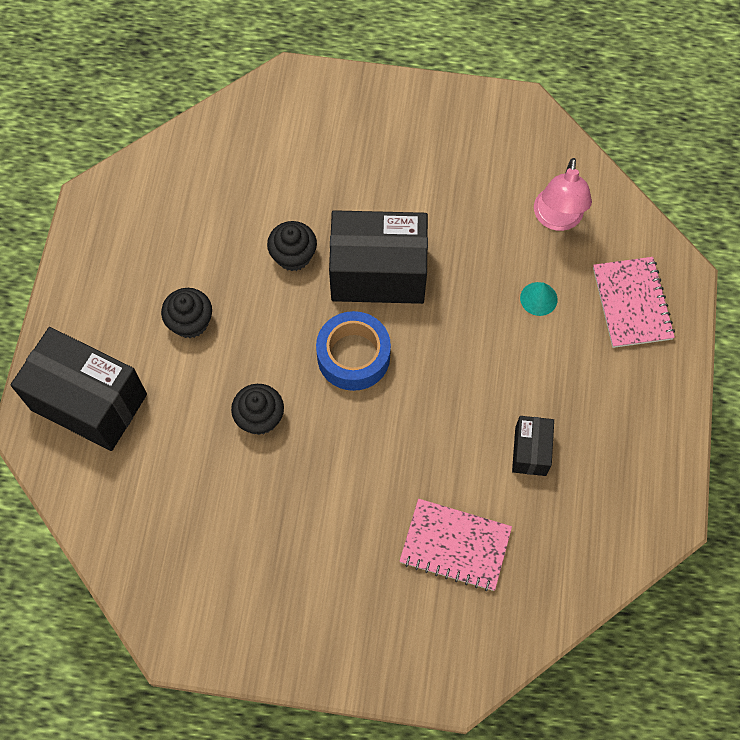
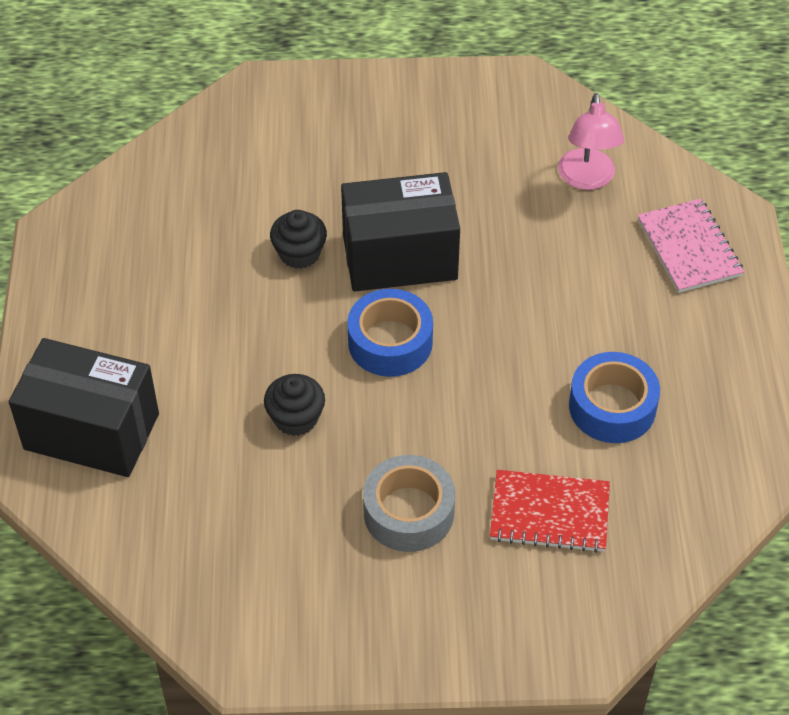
camera: 10 degrees left, 15 degrees down
(190, 322) = (194, 335): black cupcake -> none
(337, 524) = (408, 512): none -> grey tape
(455, 545) = (549, 513): pink notebook -> red notebook
(530, 451) = (612, 407): black box -> blue tape
(538, 298) = (585, 257): turquoise cone -> none

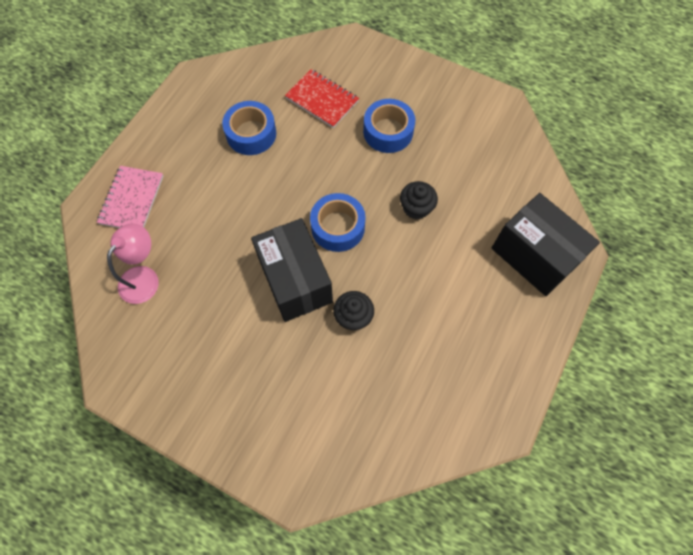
camera: 150 degrees left, 15 degrees up
(399, 257) = (295, 281): black box -> black box turned 45 degrees clockwise
(408, 512) = (388, 132): grey tape -> blue tape

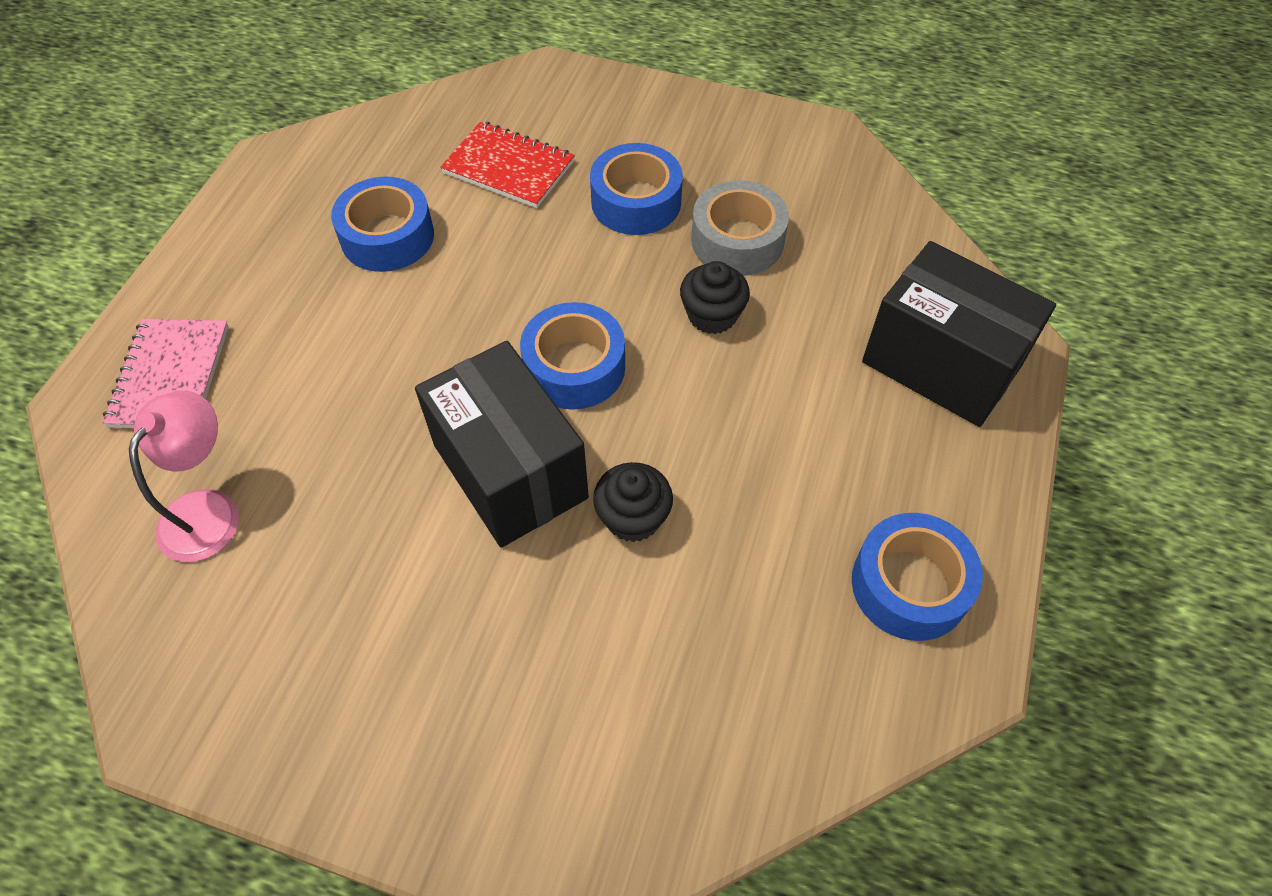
camera: 10 degrees left, 10 degrees down
(439, 164) = (737, 240): none -> grey tape
(487, 377) = (909, 585): none -> blue tape

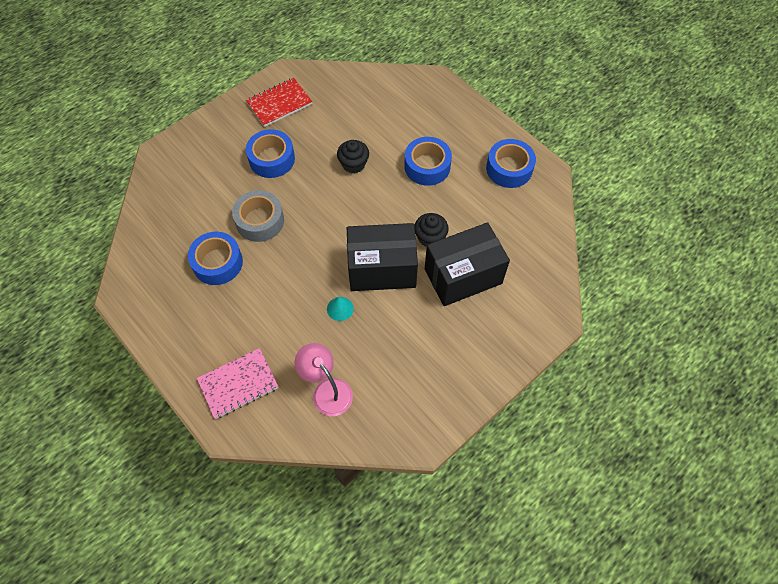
camera: 60 degrees left, 5 degrees up
(170, 376) = (238, 384): pink notebook -> pink notebook turned 60 degrees counterclockwise
(388, 446) = (340, 308): none -> turquoise cone
(508, 167) = (211, 196): red notebook -> red notebook (279, 103)
(574, 367) = (346, 224): blue tape -> blue tape (427, 166)
(737, 240) = (321, 135): grey tape -> grey tape (260, 221)
(941, 364) = (428, 106): black box -> black box (463, 276)

